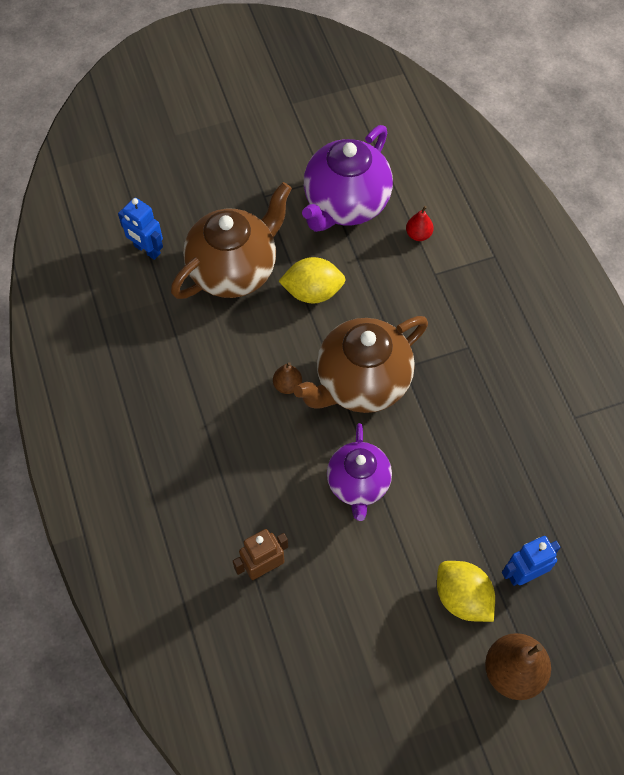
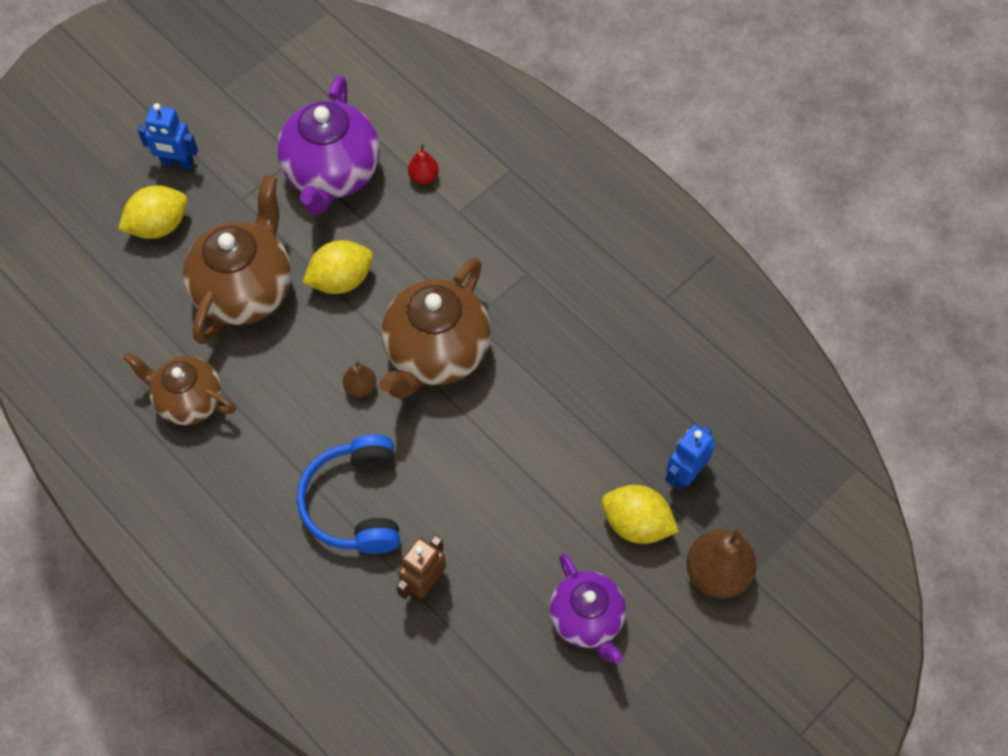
camera: 25 degrees left, 0 degrees up
(147, 250) = (139, 306): blue robot -> blue robot (177, 163)
(149, 339) = (189, 401): none -> brown teapot
(192, 193) = (159, 226): none -> yellow lemon
(239, 477) = (355, 503): none -> blue headphones
(358, 484) = (481, 457): purple teapot -> purple teapot (587, 619)

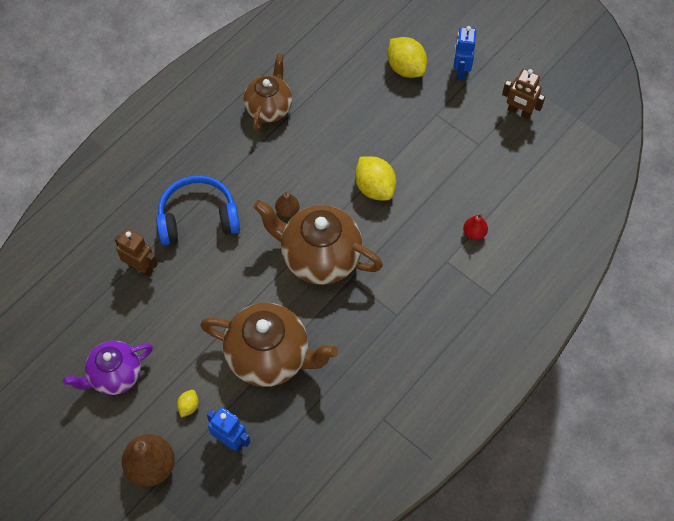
camera: 85 degrees right, 0 degrees up
(246, 290) = (359, 128): brown teapot -> brown teapot (270, 357)
(256, 107) = (519, 112): none -> brown robot
(332, 175) = (466, 170): purple teapot -> none
(636, 524) = (188, 406): yellow lemon -> yellow lemon, size x0.49

